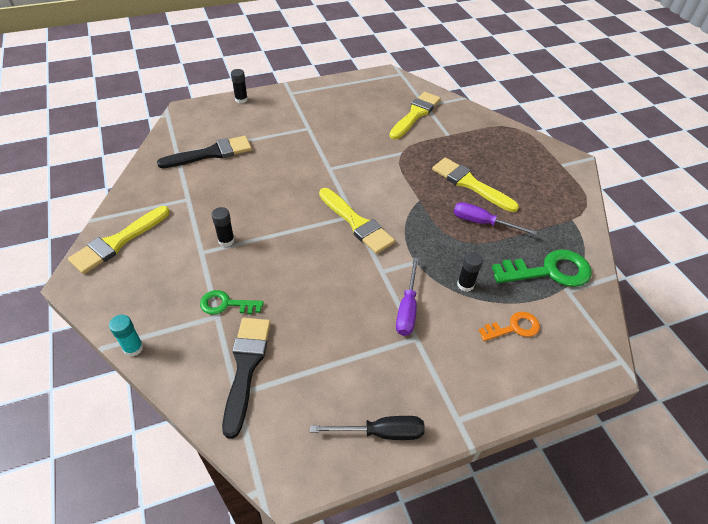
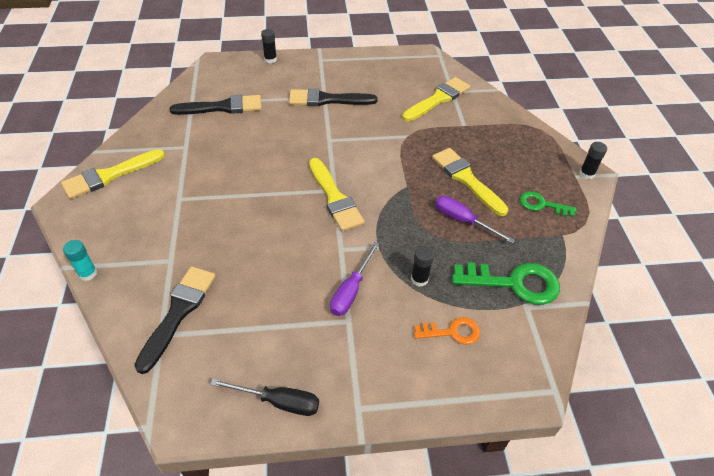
camera: 15 degrees right, 0 degrees up
(226, 240) = (205, 192): black glue stick -> black glue stick (586, 174)
(226, 304) = (183, 251): green key -> green key (542, 205)
(312, 130) = (327, 100): none -> black brush

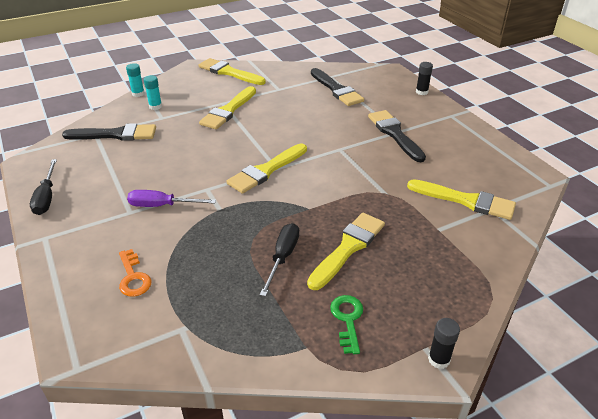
camera: 70 degrees right, 10 degrees down
(137, 261) = (155, 106): none -> turquoise glue stick
(200, 197) = (228, 110): none -> yellow brush
(419, 279) = (190, 243): black glue stick -> none
(463, 221) = (283, 257): purple screwdriver -> black screwdriver
(514, 283) = (211, 313): green key -> none

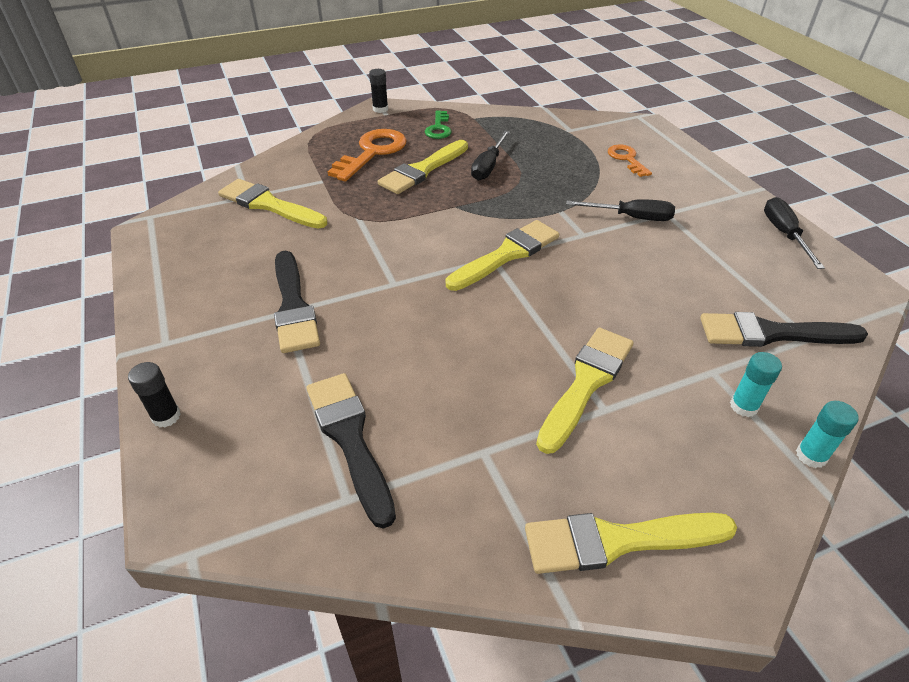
camera: 175 degrees left, 5 degrees up
(162, 205) = (631, 217): purple screwdriver -> black screwdriver
(229, 72) = (617, 541): yellow brush -> yellow brush turned 135 degrees clockwise
(409, 270) = (372, 153): none -> orange key

